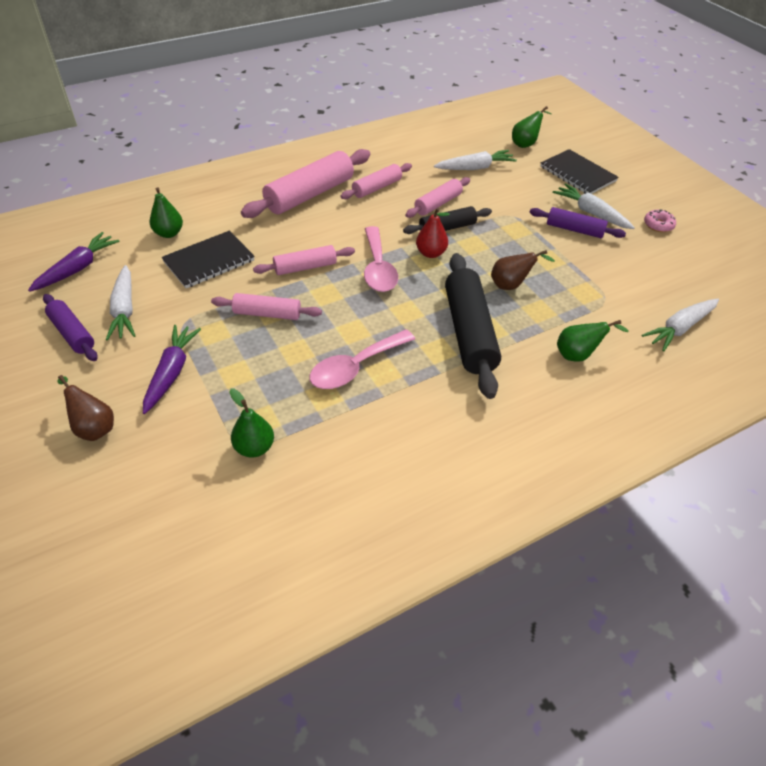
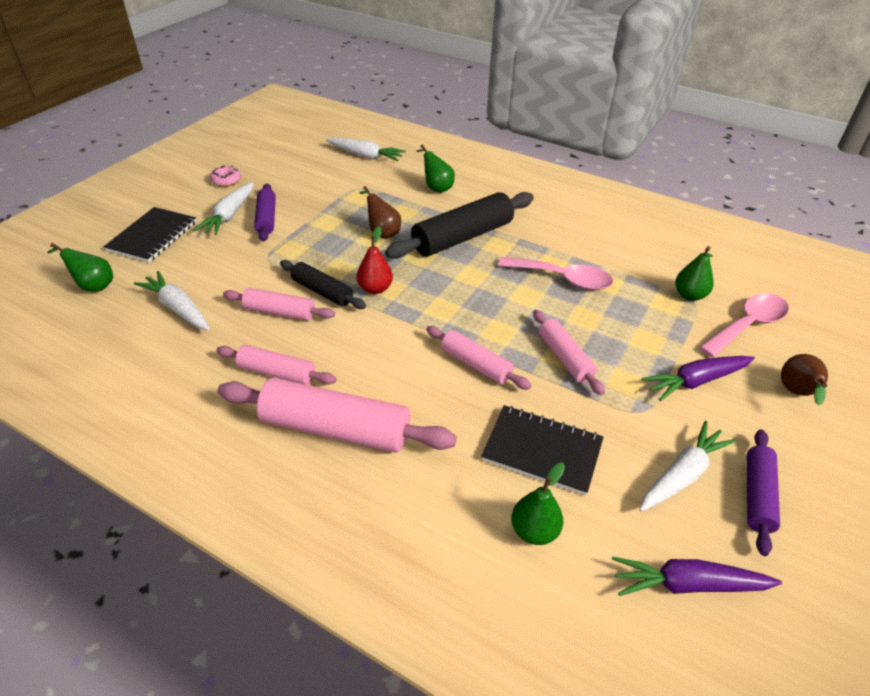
camera: 120 degrees left, 5 degrees down
(378, 268) = (429, 313): pink spoon -> pink spoon (747, 325)

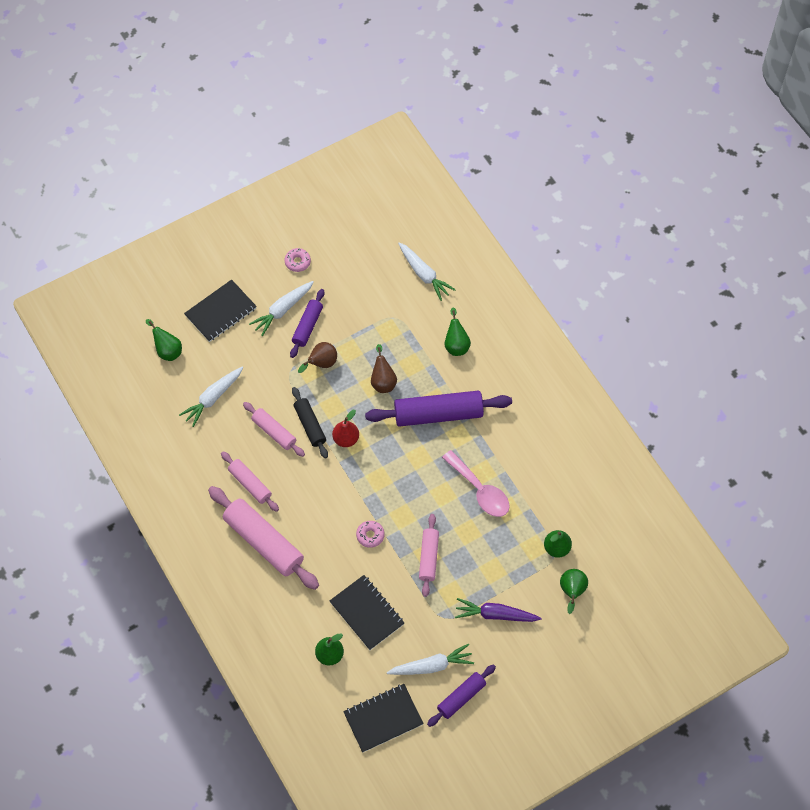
camera: 30 degrees right, 20 degrees up
(178, 308) = (213, 398): white carrot -> white carrot turned 120 degrees counterclockwise
(462, 237) = (438, 414): black rolling pin -> purple rolling pin
(475, 364) = (370, 535): pink rolling pin -> pink donut
(687, 584) = (383, 718): purple carrot -> black notebook
(747, 325) = (572, 592): pink spoon -> green pear
(797, 394) = (549, 654): brown pear -> brown pear (321, 364)

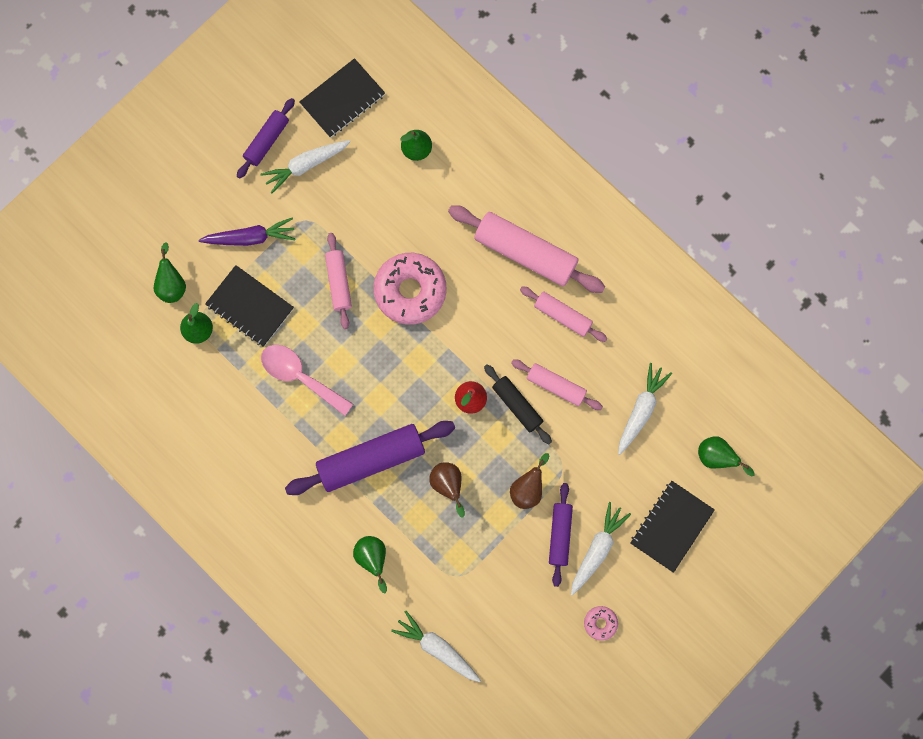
camera: 165 degrees right, 15 degrees up
(367, 613) = (390, 204): black notebook -> black notebook (250, 307)
(370, 535) = (410, 291): pink donut -> pink donut, size x2.24

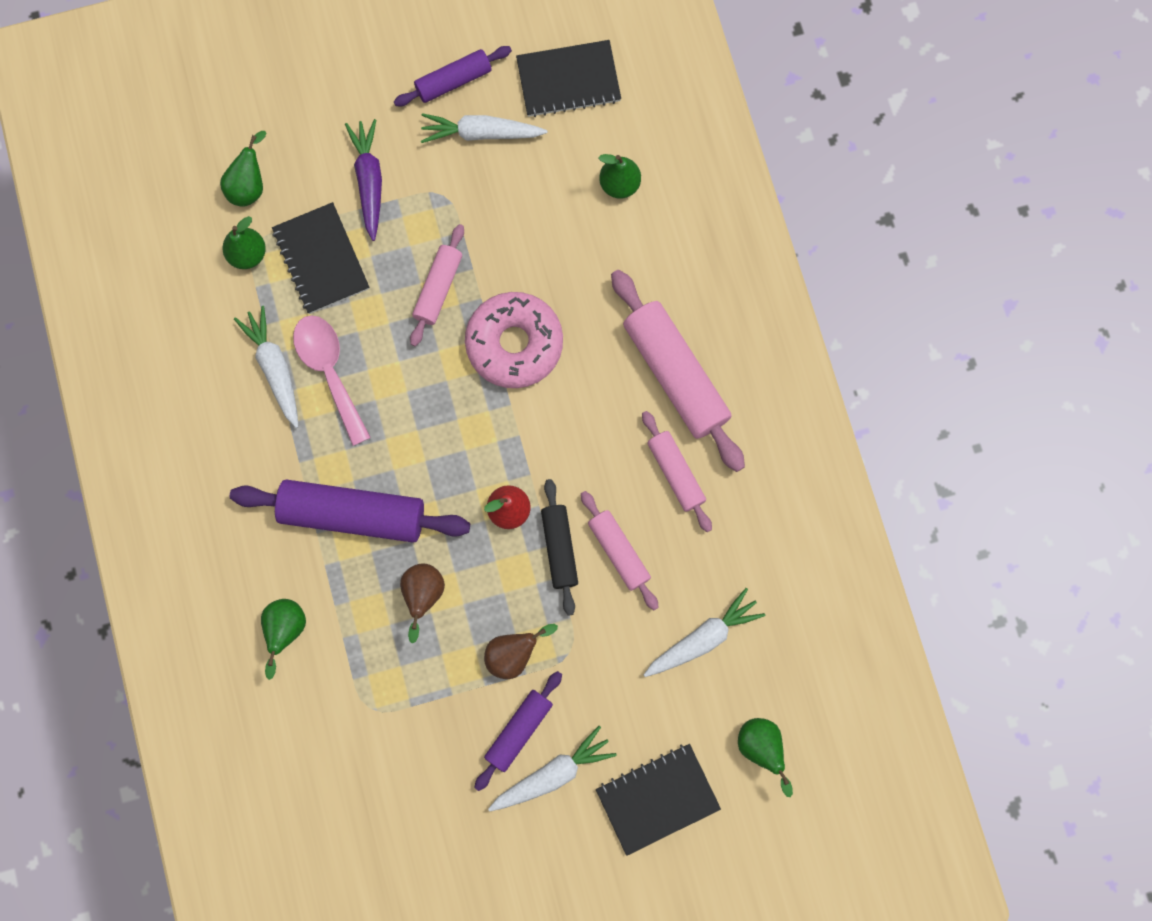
camera: 30 degrees right, 0 degrees up
(250, 237) = (369, 181): purple carrot -> purple carrot turned 120 degrees counterclockwise
(437, 648) = (297, 779): white carrot -> white carrot (275, 368)
(600, 623) = (504, 864): pink donut -> none

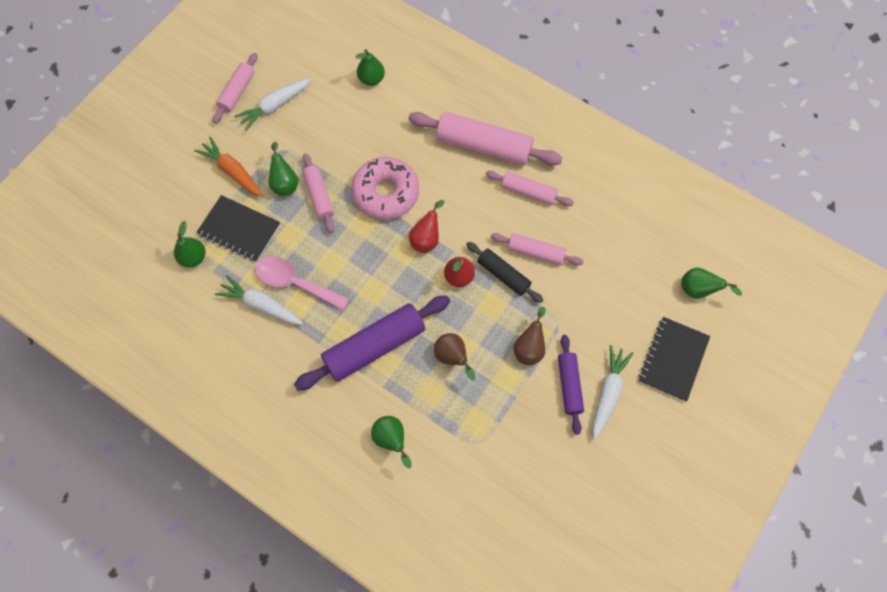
camera: 40 degrees left, 10 degrees down
(250, 186) = (164, 222): green pear -> green pear (285, 183)
(369, 181) = (232, 171): purple carrot -> orange carrot
(454, 81) = (237, 92): purple rolling pin -> pink rolling pin
(512, 436) = (426, 239): none -> red pear
(568, 80) = (300, 50): black notebook -> none
(703, 638) = (618, 260): white carrot -> none

